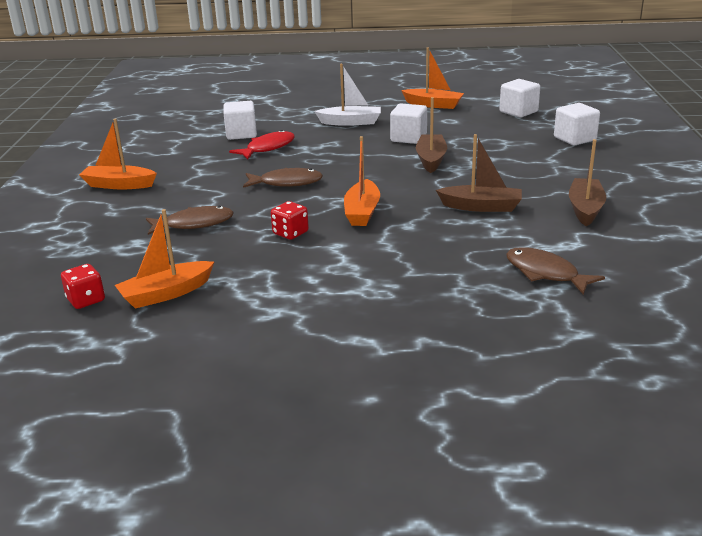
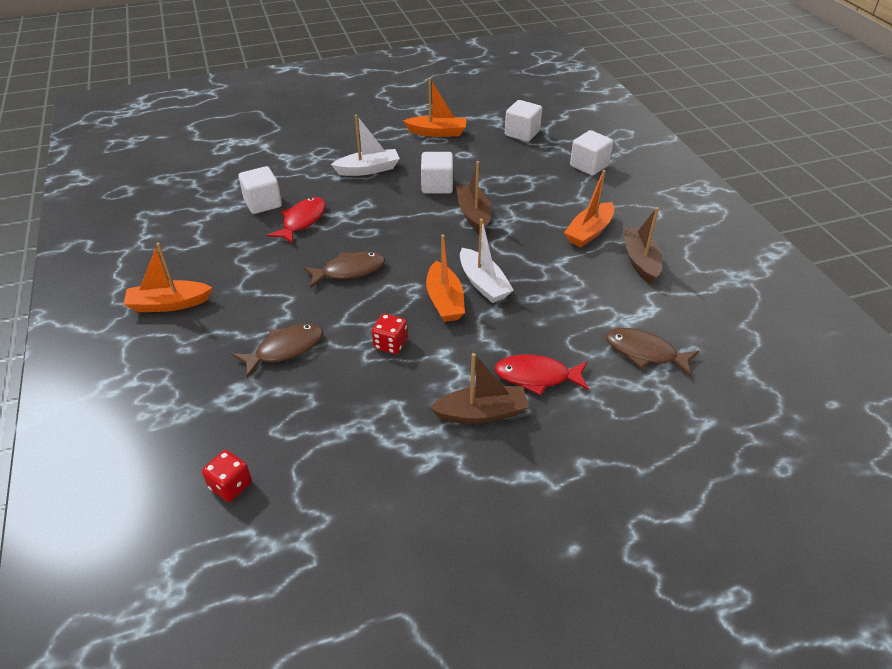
camera: 20 degrees left, 15 degrees up
(166, 293) = (311, 457): orange boat -> orange boat (589, 232)
(408, 205) = (483, 283): none -> white boat
(417, 274) = (537, 376): none -> red fish
(481, 207) = (550, 274): brown boat -> brown boat (481, 413)

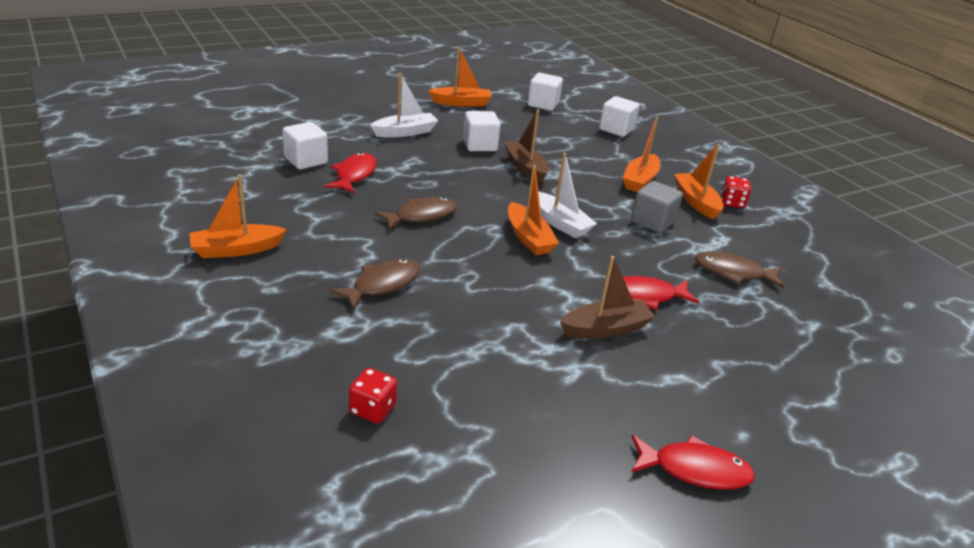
camera: 15 degrees left, 10 degrees down
(390, 344) = (490, 275): red dice -> red dice (732, 203)
(507, 582) = (694, 469): none -> red fish
(582, 285) = (652, 222): none -> grey cube
(640, 261) = (696, 202): brown boat -> orange boat

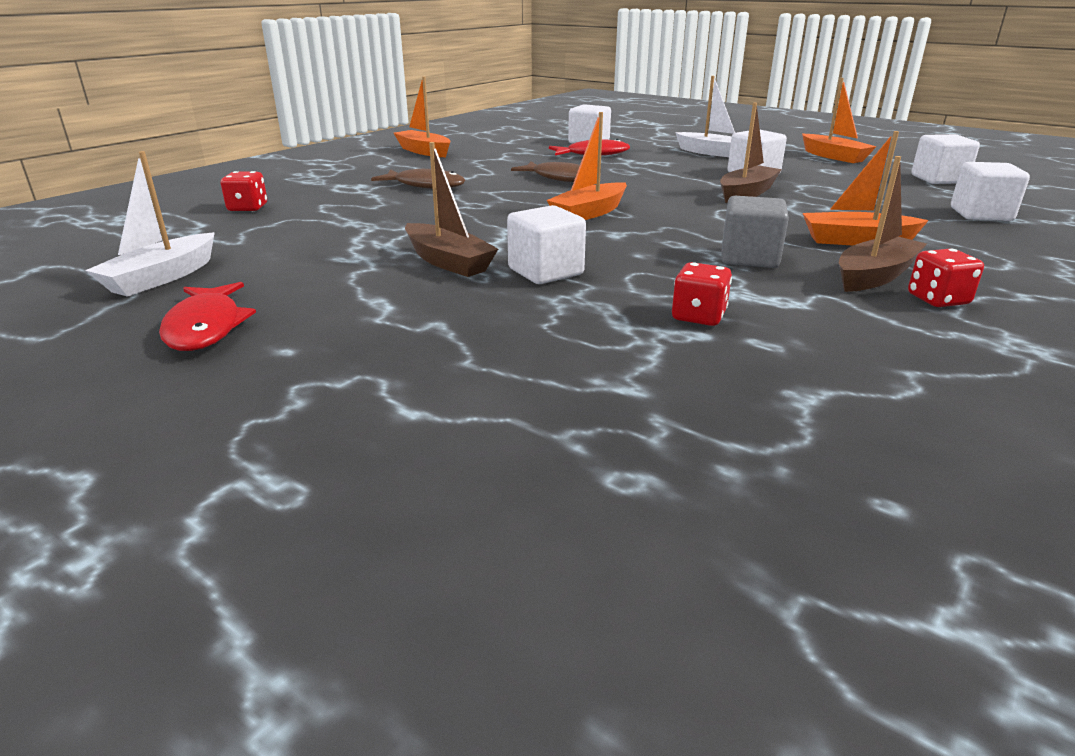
camera: 70 degrees right, 5 degrees down
(559, 223) = (648, 220): white boat -> white boat (162, 277)
(644, 296) = (545, 272): red fish -> white cube
(696, 202) = (874, 276): orange boat -> brown boat
(733, 272) = (698, 316): brown fish -> red dice

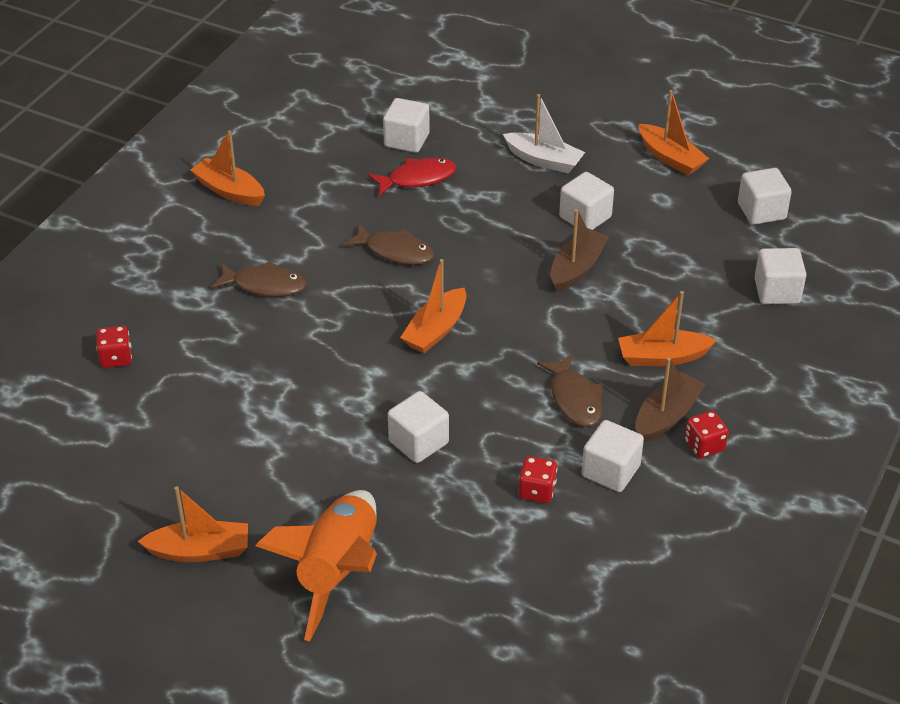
camera: 10 degrees left, 15 degrees up
(162, 277) = (122, 490): white boat -> none
(206, 327) = (199, 551): red fish -> orange boat
(382, 361) = (337, 571): none -> orange rocket
(448, 262) = (337, 436): brown boat -> none
(749, 258) = (574, 399): grey cube -> brown fish
(805, 309) = (610, 471): none -> white cube

